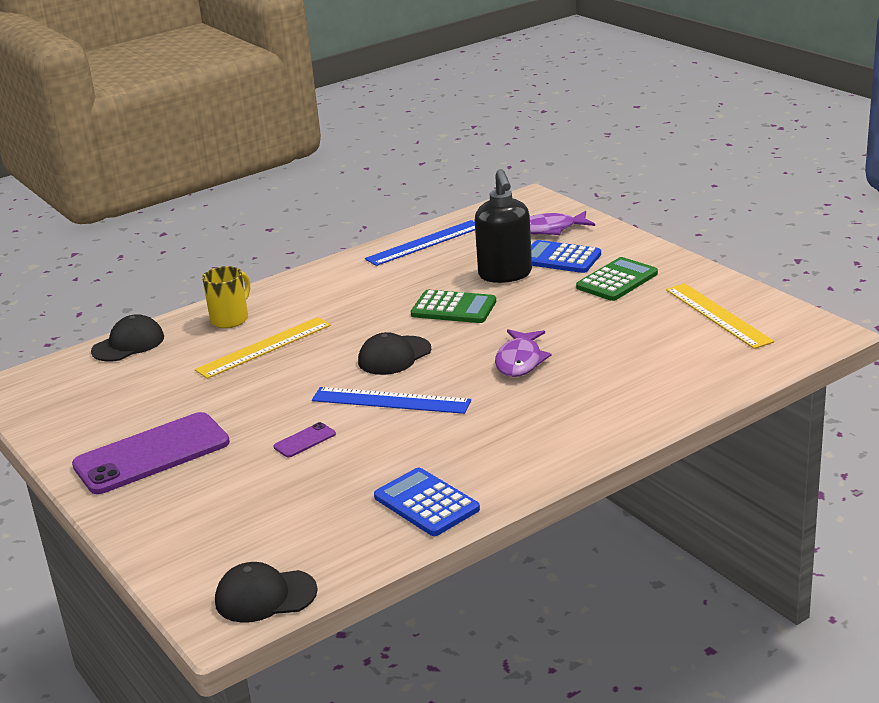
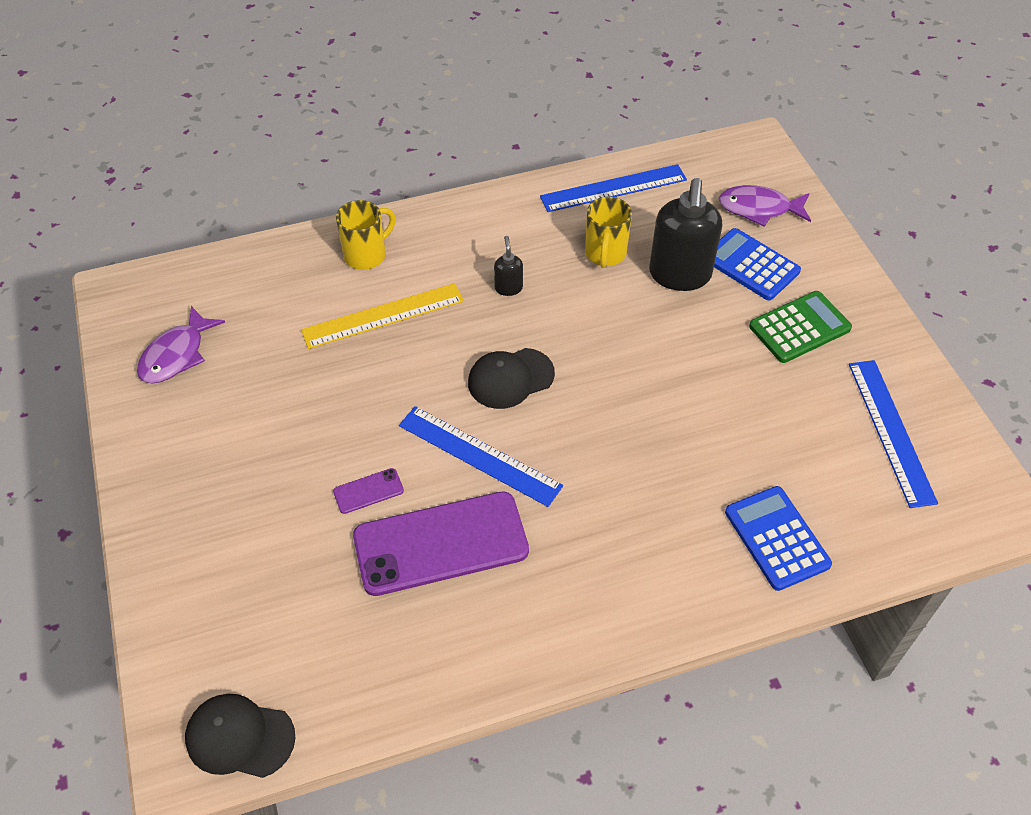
camera: 15 degrees right, 25 degrees up
(128, 344) = (252, 262): black cap -> none
(152, 454) = (212, 456): purple phone -> purple phone (441, 544)
(365, 310) = (508, 288): none -> black soap dispenser
(426, 503) = (453, 647): blue calculator -> blue calculator (776, 538)
(437, 277) = (605, 254): none -> yellow mug
(453, 308) = (602, 316): green calculator -> none
(520, 361) = (640, 435): purple fish -> purple fish (176, 355)
(718, 315) = (891, 431): yellow ruler -> blue ruler

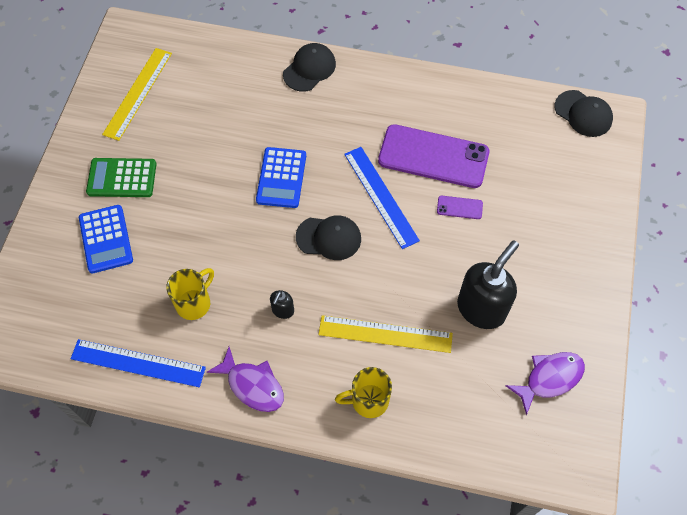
camera: 150 degrees left, 10 degrees up
(680, 275) = (159, 257): black soap dispenser -> black soap dispenser (481, 309)
(705, 588) = (309, 69): none -> black cap
(759, 209) = (53, 283): purple fish -> purple fish (252, 385)
(776, 538) = (252, 73): blue calculator -> blue calculator (281, 178)
(891, 431) = (138, 93): blue ruler -> yellow ruler

